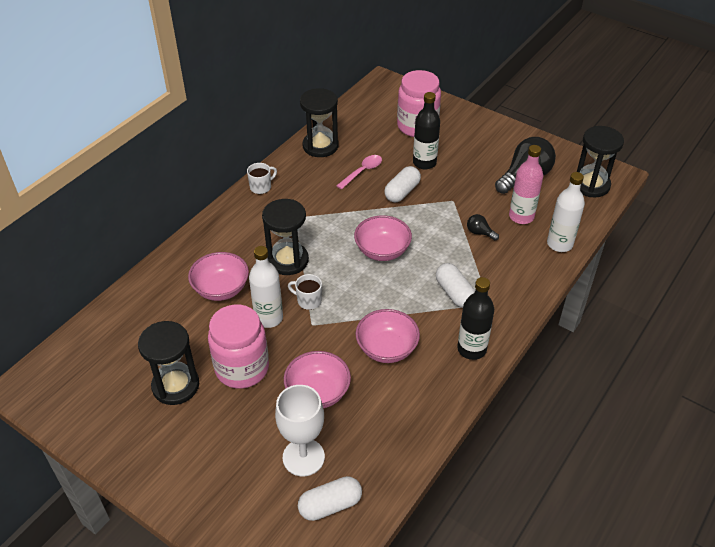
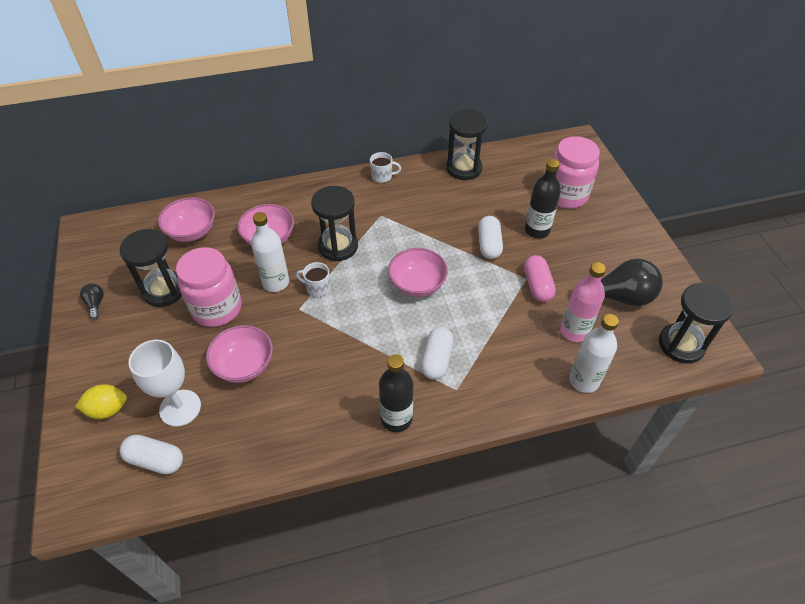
camera: 40 degrees right, 5 degrees up
(243, 503) = (108, 409): none -> yellow lemon
(308, 300) = (317, 288): white mug -> white mug turned 45 degrees counterclockwise
(362, 171) = (475, 208): pink spoon -> none
(386, 348) = (331, 368): pink bowl -> pink bowl (192, 232)
(402, 192) = (489, 244): white capsule -> white capsule turned 75 degrees counterclockwise
(465, 201) = (537, 285): none -> pink capsule
(479, 233) = (518, 322): black light bulb -> black light bulb (96, 304)

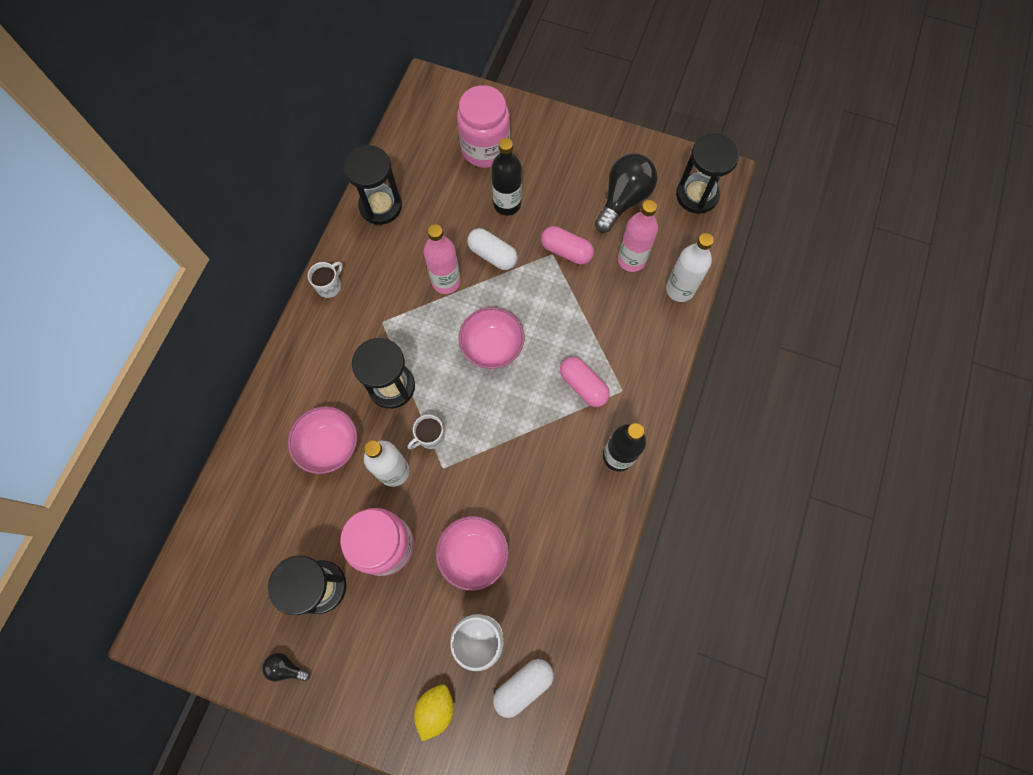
camera: 55 degrees left, 20 degrees up
(192, 232) = (256, 518): pink bowl -> none
(436, 359) = (583, 385): white capsule -> pink capsule
(442, 231) = (446, 282): none -> pink bottle

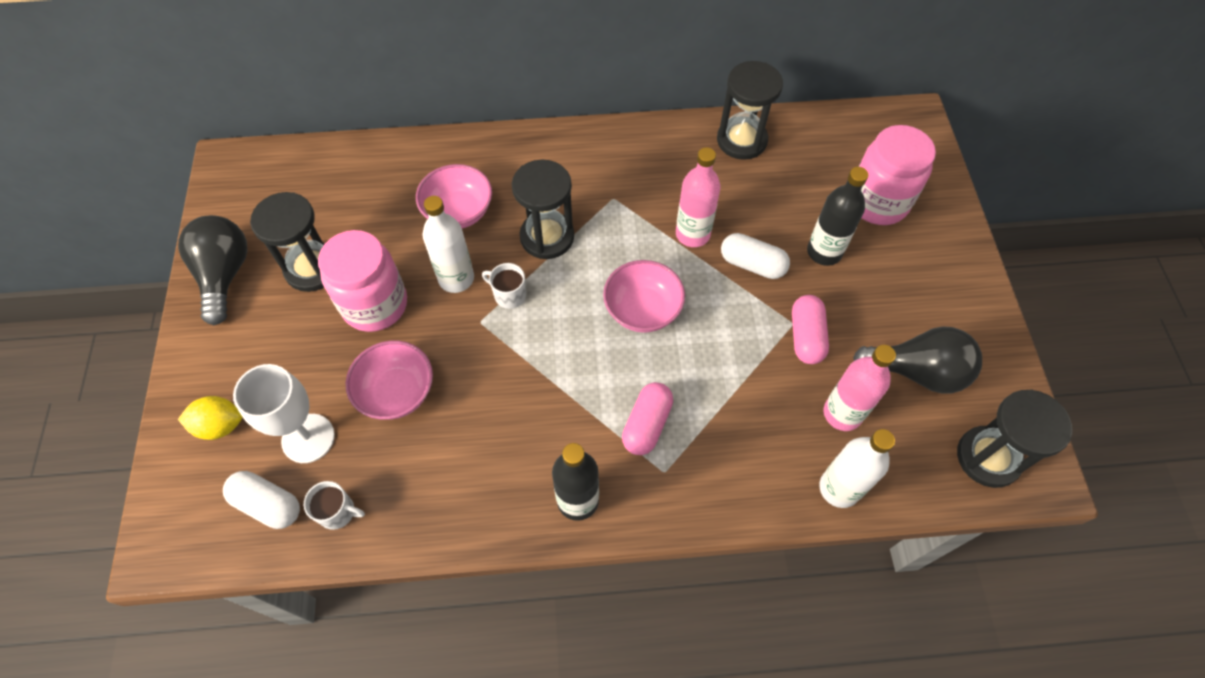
camera: 65 degrees right, 10 degrees down
(286, 667) = (225, 275): black light bulb -> black light bulb, size x2.20
(329, 286) = (626, 138): white mug -> white mug (338, 512)
(492, 255) = (752, 264): white capsule -> white capsule turned 75 degrees counterclockwise

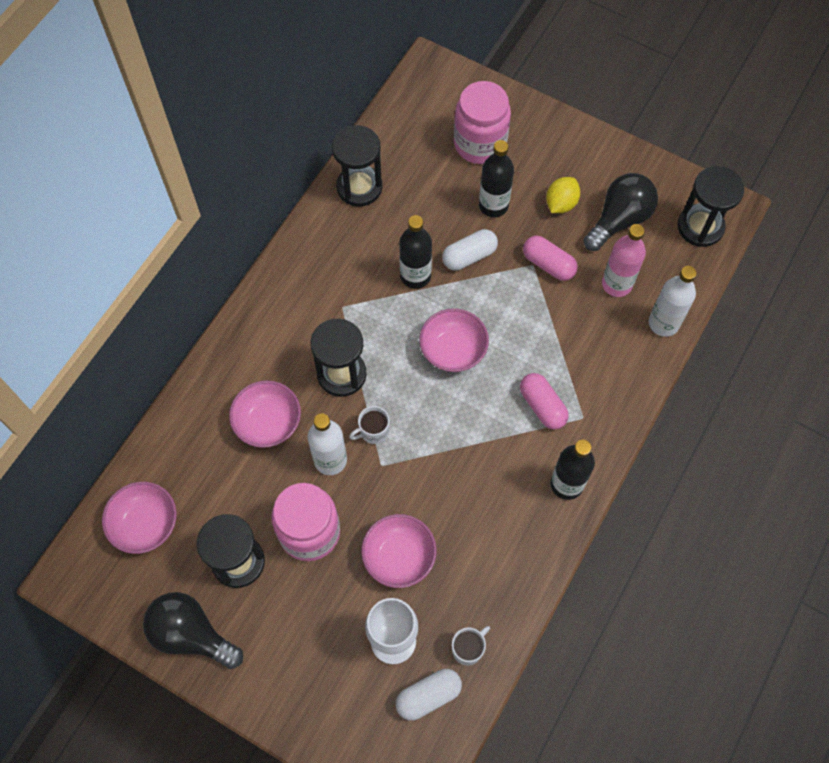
camera: 55 degrees left, 5 degrees up
(220, 425) = (335, 702): yellow lemon -> yellow lemon (561, 204)
(306, 184) = (145, 524): none -> pink bowl
(692, 234) = (415, 276): pink bottle -> black bottle

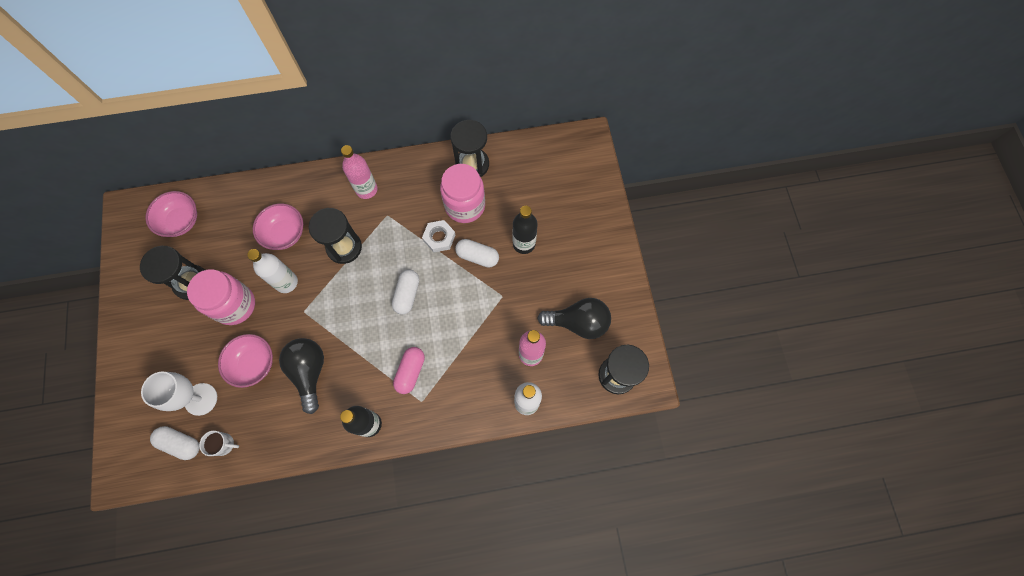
camera: 50 degrees right, 5 degrees up
(191, 634) = (134, 292): black light bulb -> black light bulb (309, 372)
(292, 306) = (366, 189): none -> pink bottle
(373, 431) = (321, 291): white mug -> none
(415, 276) = (439, 238): black bottle -> white nut
(453, 350) = (407, 294): pink bowl -> white capsule
(480, 144) = (560, 204): pink jar -> pink jar (465, 206)
(548, 264) = (510, 304): pink capsule -> none
(561, 204) = (559, 280): yellow lemon -> none

